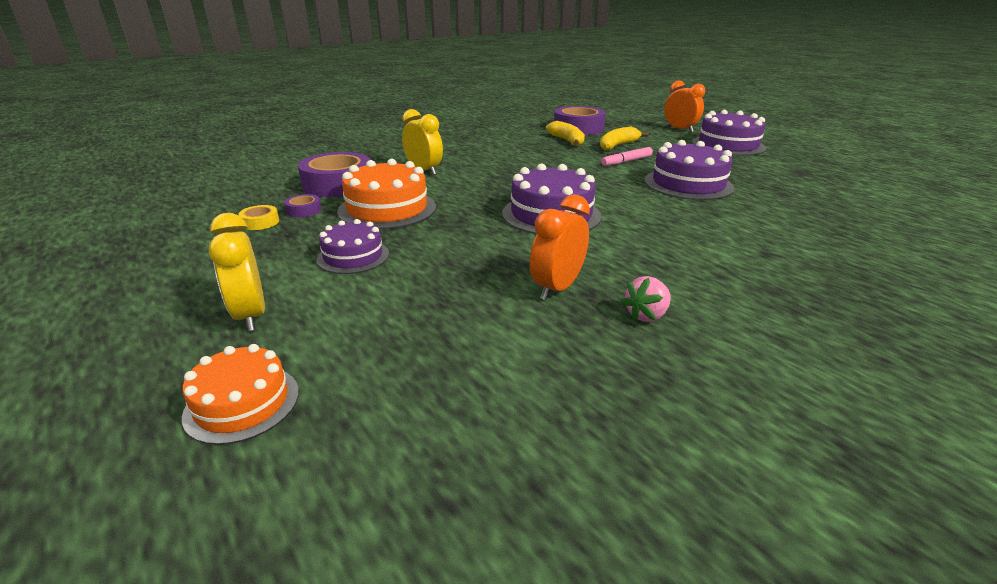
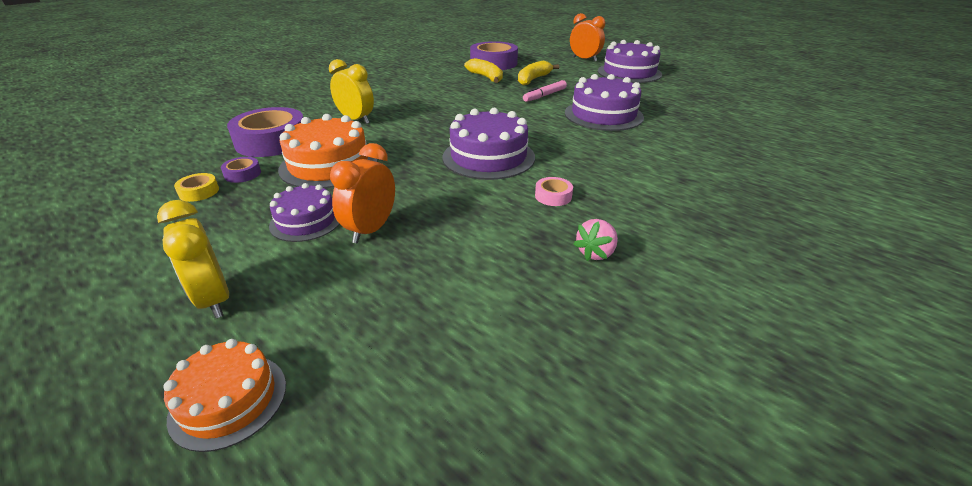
camera: 10 degrees left, 5 degrees up
(557, 288) = (510, 234): orange clock -> orange clock (371, 230)
(612, 257) = (553, 196): none -> pink tape

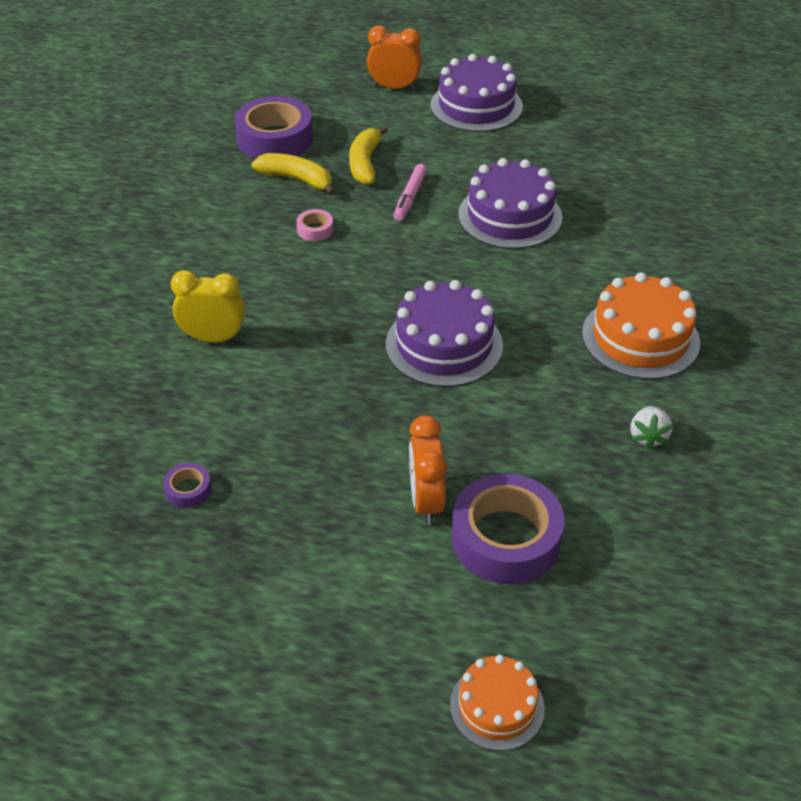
camera: 30 degrees left, 10 degrees up
(199, 192) = (173, 537): yellow tape -> none
(214, 299) = (372, 642): yellow clock -> none
(272, 141) = (150, 422): purple tape -> purple tape (505, 538)
(306, 221) = (348, 520): purple cake -> none
(329, 165) = (275, 432): orange cake -> orange cake (640, 338)
(553, 196) = (558, 379): pink tape -> pink tape (315, 230)
(596, 253) = (648, 437): pink strawberry -> white strawberry

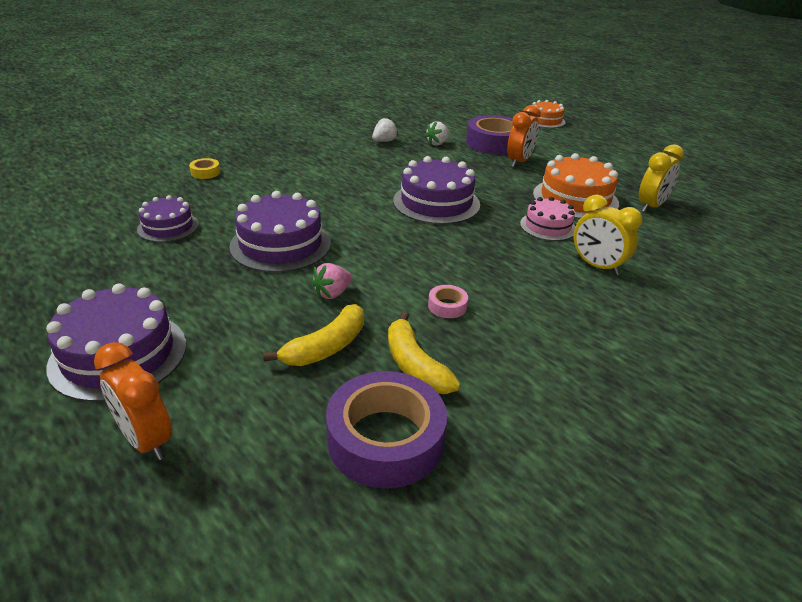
camera: 145 degrees left, 10 degrees down
(188, 490) = (651, 206): purple tape -> yellow clock
(296, 373) = (548, 226): none -> pink cake
(410, 198) = (332, 293): pink marker -> pink strawberry
(578, 479) = (437, 143): none -> white strawberry
(620, 185) = (168, 227): none -> purple cake
(640, 338) = (322, 164): orange cake -> orange cake (575, 199)
(719, 255) = (205, 172): none -> yellow tape

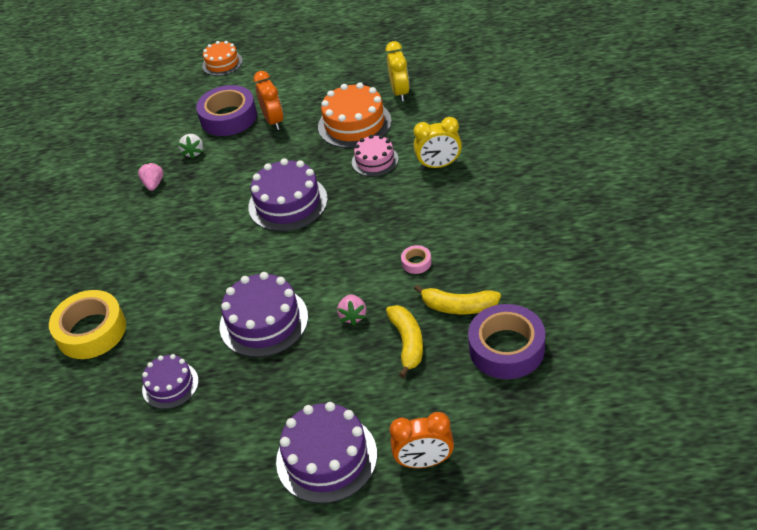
camera: 45 degrees left, 10 degrees up
(205, 172) = (91, 331): yellow tape -> yellow tape, size x2.30
(384, 141) = (154, 184): white strawberry -> pink strawberry

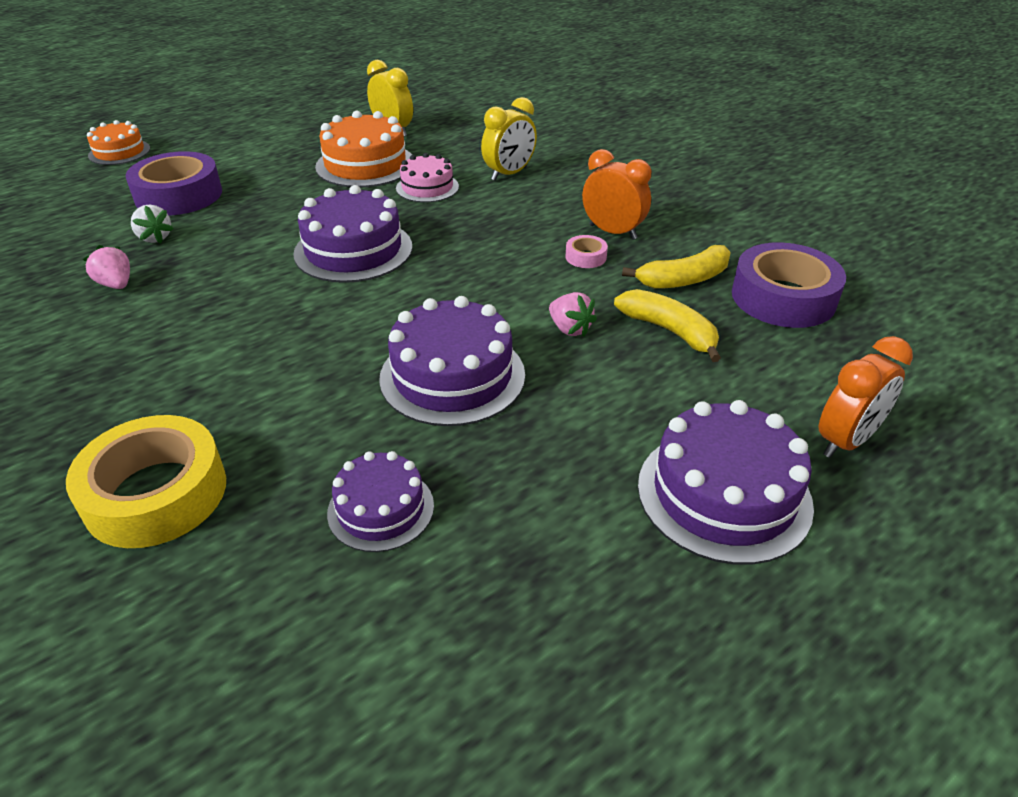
camera: 40 degrees left, 5 degrees down
(274, 121) = (251, 184): orange clock -> orange clock (613, 232)

